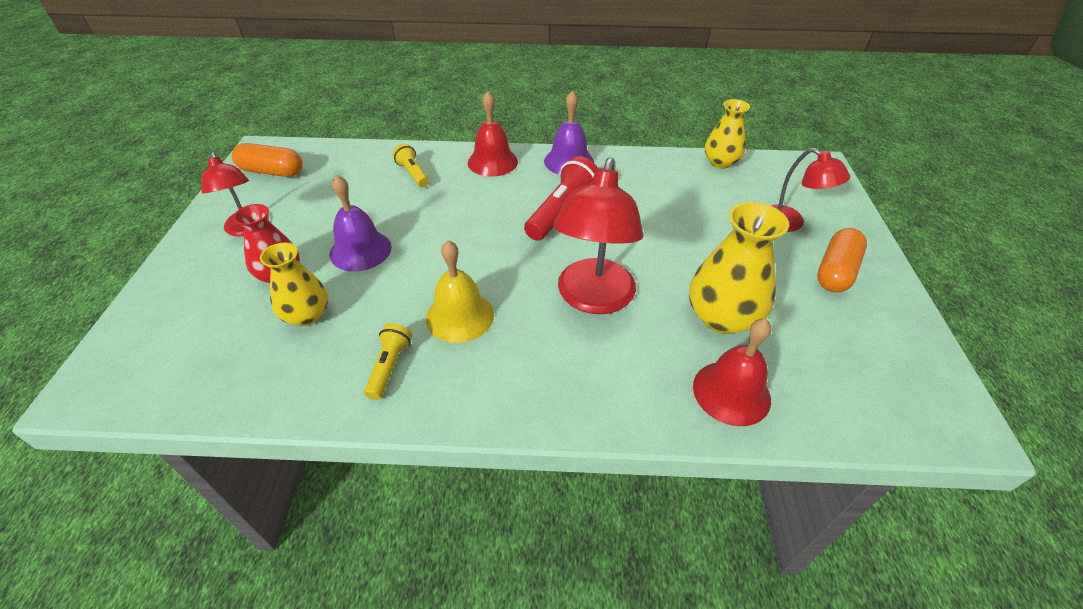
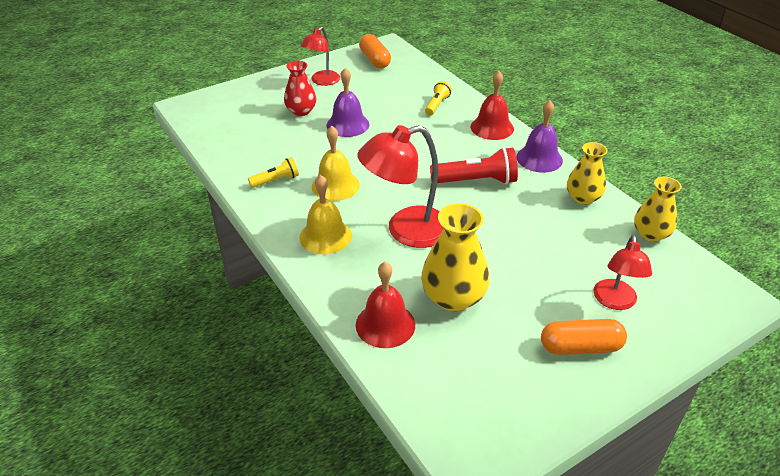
camera: 55 degrees right, 5 degrees down
(307, 315) = (283, 135): yellow vase -> yellow vase (583, 198)
(543, 371) = (325, 236): none -> yellow bell

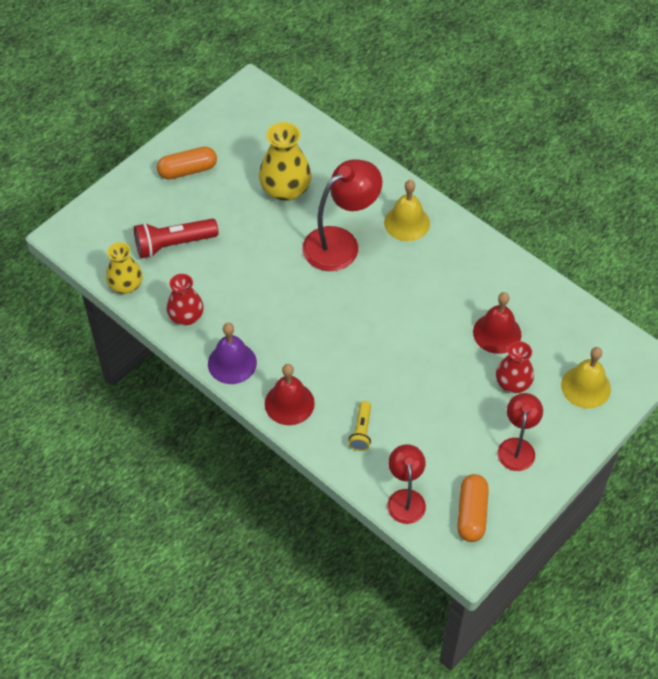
camera: 165 degrees right, 15 degrees up
(276, 180) = (482, 274): yellow flashlight -> none
(335, 185) = (424, 280): yellow bell -> yellow bell (586, 387)
(347, 124) = (450, 371): purple bell -> none
(374, 60) = (471, 513): orange capsule -> orange capsule turned 45 degrees clockwise
(385, 324) = (329, 158): red bell -> red bell (497, 333)
(476, 181) = (291, 316): red flashlight -> red flashlight (173, 244)
(583, 198) = (186, 316): yellow vase -> red vase
(615, 302) = (161, 211): red lamp -> red lamp (405, 498)

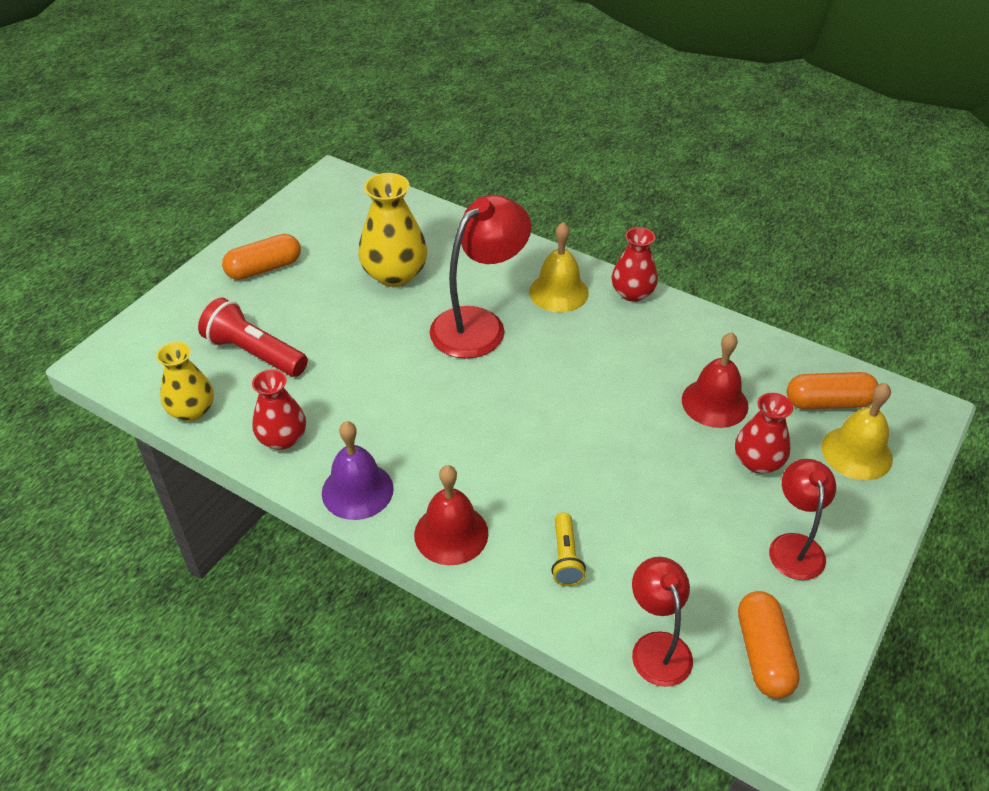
camera: 10 degrees left, 10 degrees down
(173, 244) = (254, 353): red flashlight -> red flashlight turned 60 degrees clockwise
(463, 231) = (632, 293): none -> red vase
(580, 345) = (828, 402): none -> orange capsule

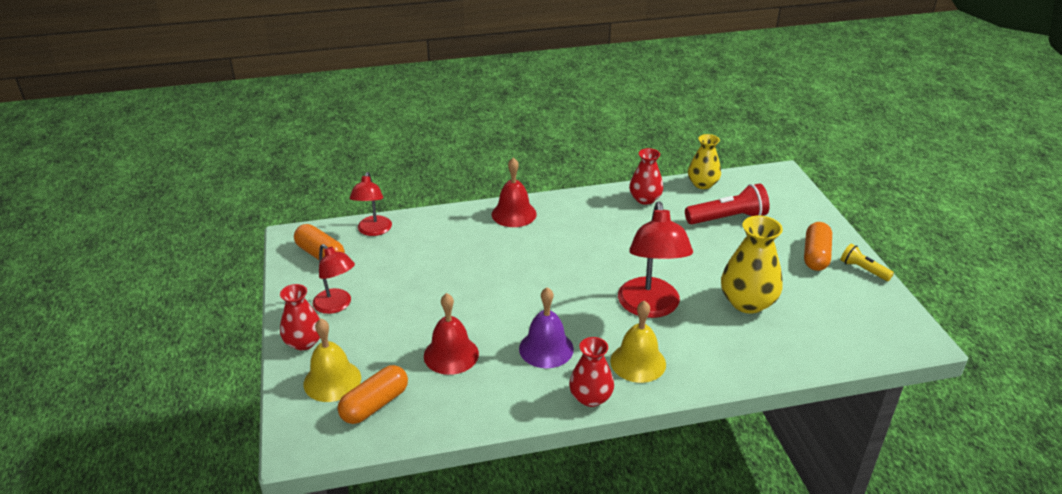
camera: 135 degrees right, 10 degrees down
(357, 490) = (578, 203): purple bell -> purple bell (546, 348)
(565, 558) = (450, 235): yellow flashlight -> yellow flashlight (863, 269)
(657, 647) = (373, 231): red lamp -> red lamp turned 60 degrees clockwise
(758, 462) = (392, 336): red vase -> red vase (304, 342)

